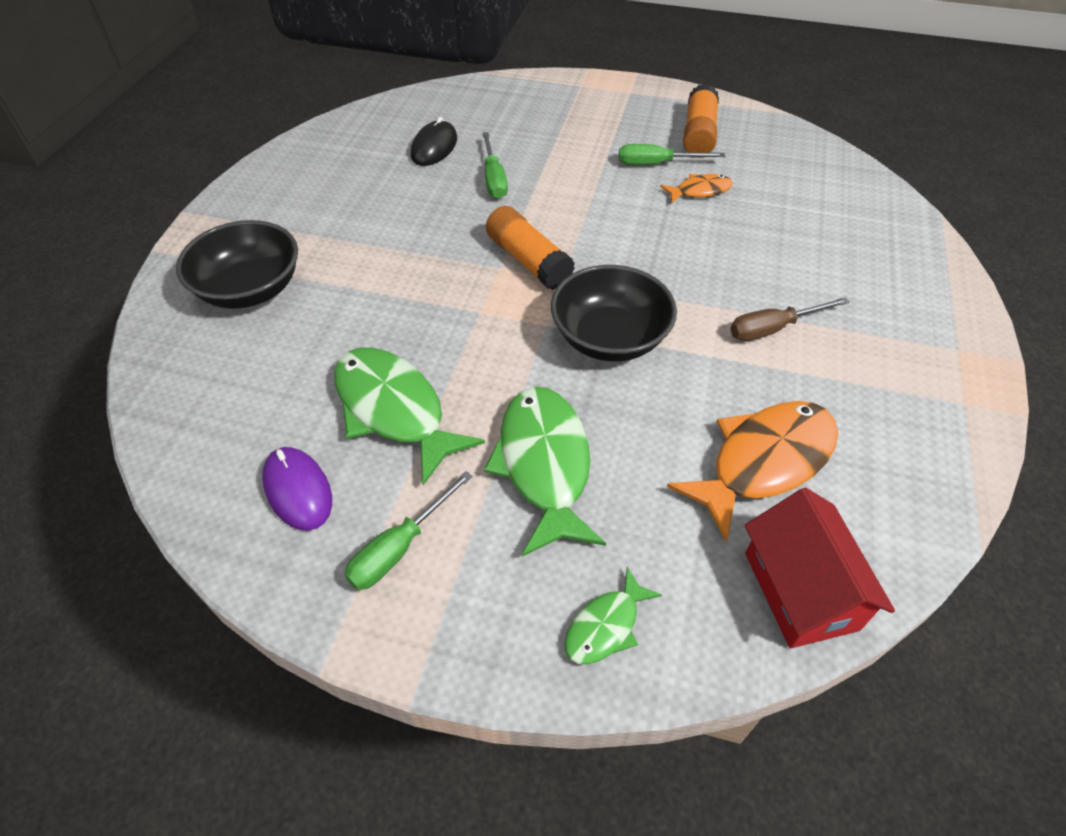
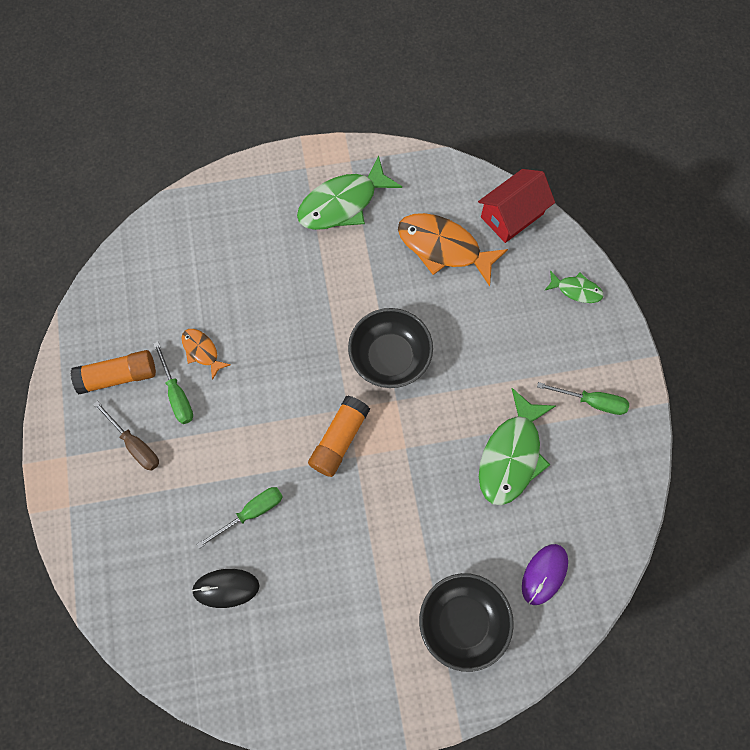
camera: 115 degrees left, 20 degrees up
(298, 490) = (590, 475): purple mouse -> purple mouse (544, 574)
(544, 465) = (504, 354): green fish -> green fish (343, 203)
(773, 328) = (335, 267): brown screwdriver -> brown screwdriver (135, 445)

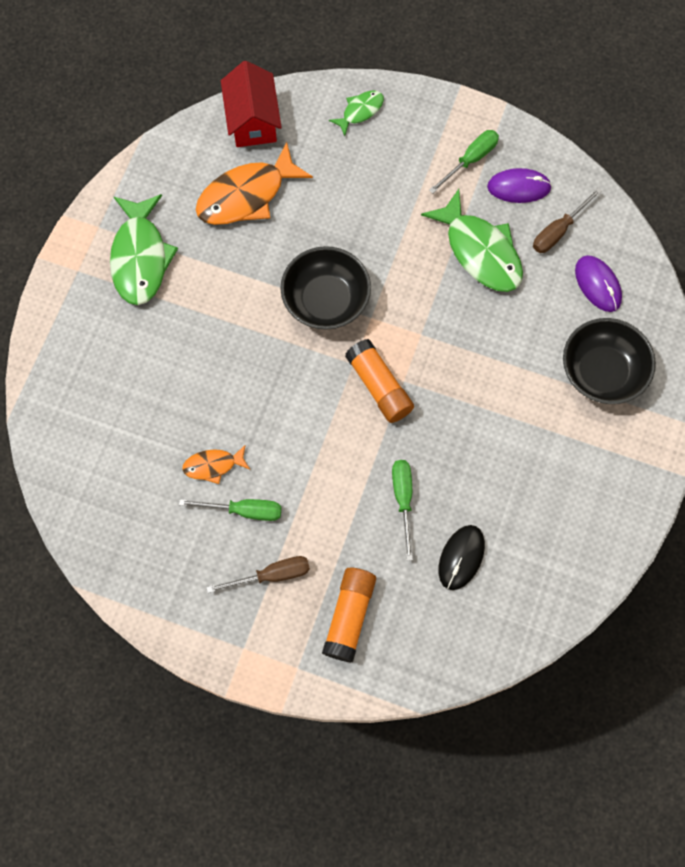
camera: 60 degrees left, 0 degrees up
(118, 376) = (189, 558): orange glue stick -> orange glue stick (349, 616)
(574, 512) = (558, 231): none -> brown screwdriver
(593, 456) = (519, 187): none -> purple mouse

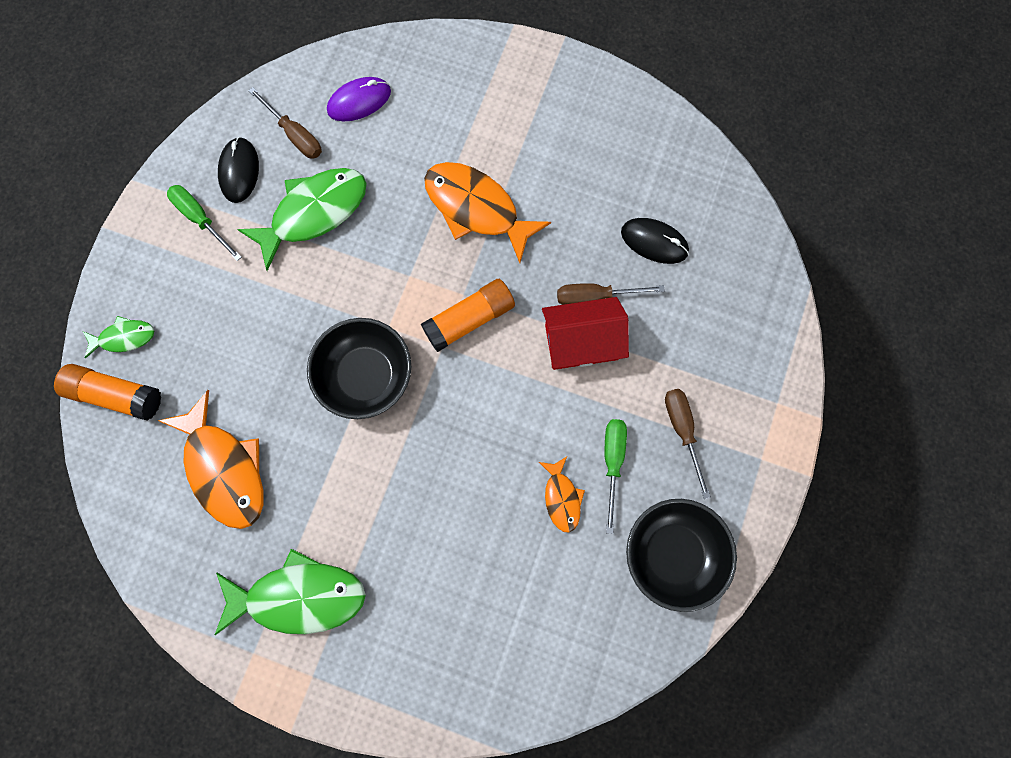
camera: 90 degrees left, 5 degrees up
(252, 120) = (122, 464): red house -> red house (581, 342)
(349, 616) = (721, 351): orange glue stick -> orange glue stick (116, 395)
(360, 111) = (124, 337): green fish -> green fish turned 120 degrees clockwise
(403, 500) = (595, 296): green screwdriver -> brown screwdriver
(490, 392) = (476, 209): none -> orange fish
(519, 187) = (239, 171): purple mouse -> black mouse
(602, 372) = (456, 103): black bowl -> black bowl (673, 554)

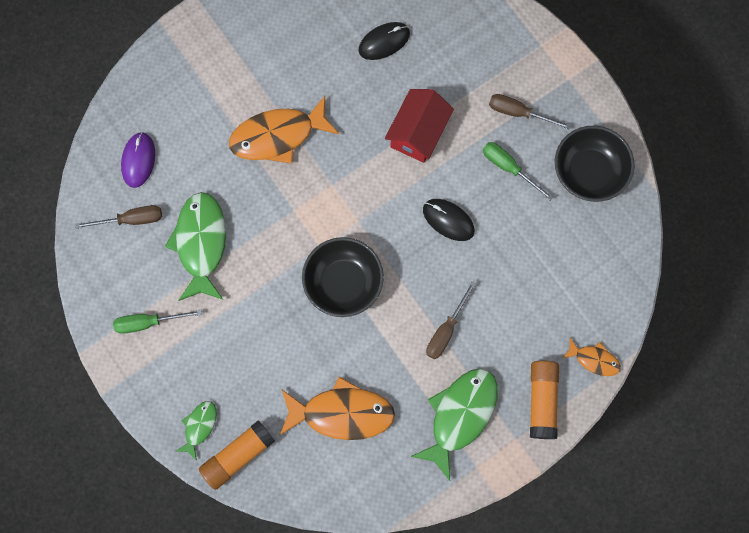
camera: 55 degrees left, 0 degrees up
(239, 171) = (131, 274): black mouse -> black mouse (448, 220)
(469, 319) = (352, 192): orange glue stick -> orange glue stick (542, 401)
(562, 498) = (509, 213): orange fish -> orange fish (594, 359)
(595, 296) = (394, 103): brown screwdriver -> brown screwdriver (446, 330)

